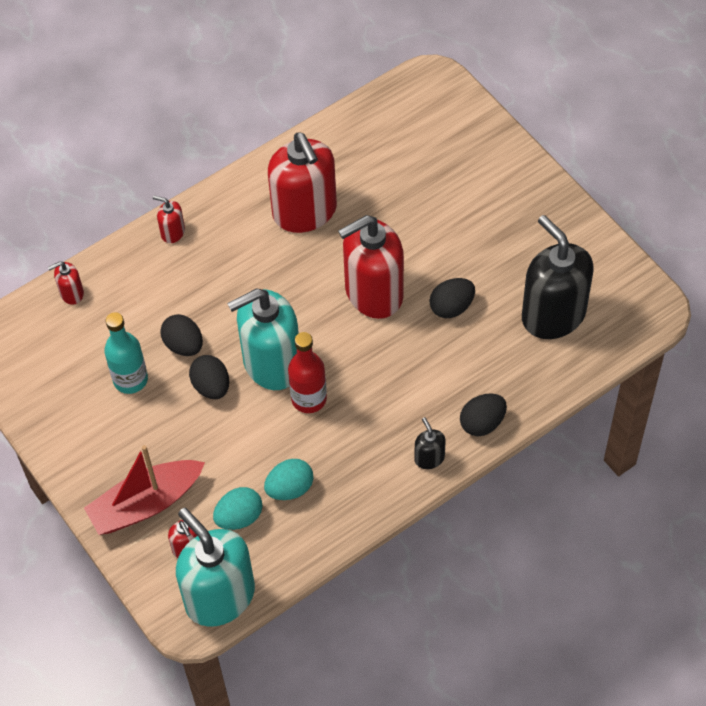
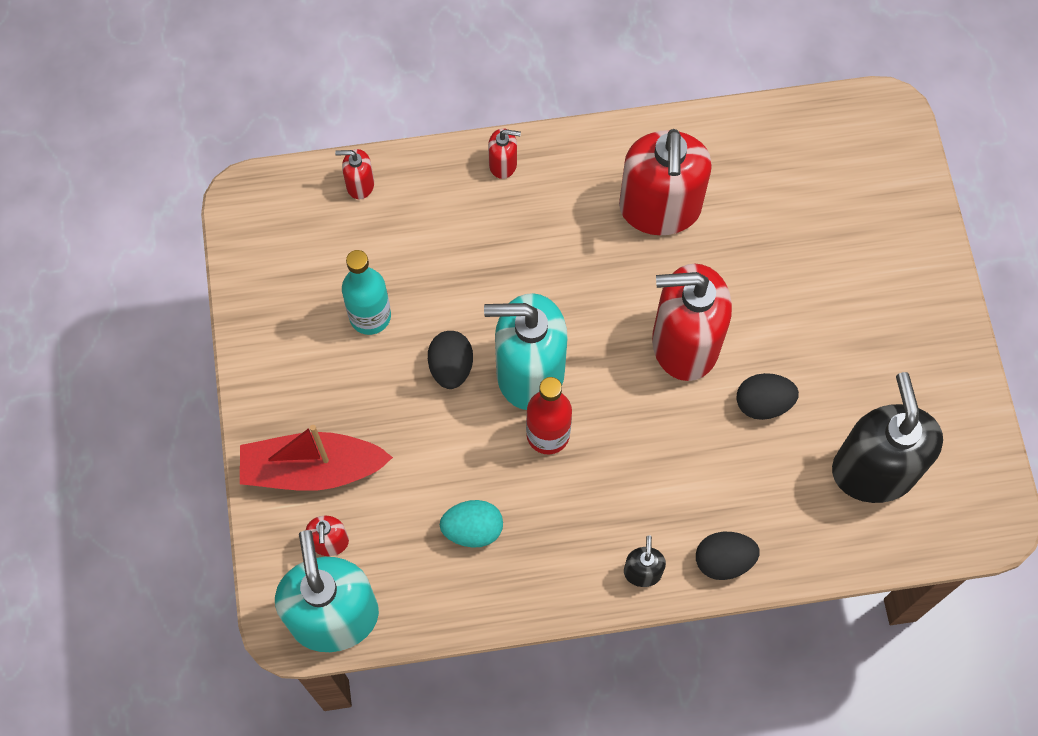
camera: 25 degrees right, 10 degrees up
(172, 232) = (503, 164): red soap dispenser -> red soap dispenser turned 135 degrees clockwise
(184, 345) = (447, 304): black egg -> none
(239, 517) = (402, 535): turquoise egg -> none

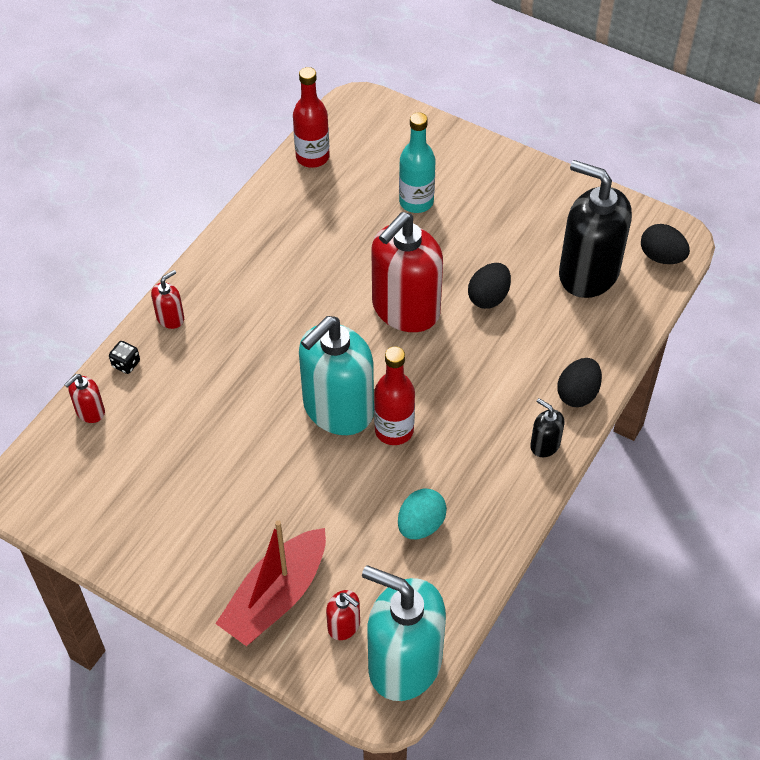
camera: 50 degrees left, 15 degrees down
(370, 316) = (196, 476): turquoise bottle -> turquoise bottle (416, 202)
(428, 171) = (126, 364): none -> black dice
(451, 367) = (286, 453): black egg -> black egg (661, 257)
(659, 208) = (297, 257): red soap dispenser -> none
(784, 127) = (312, 157): none -> red bottle

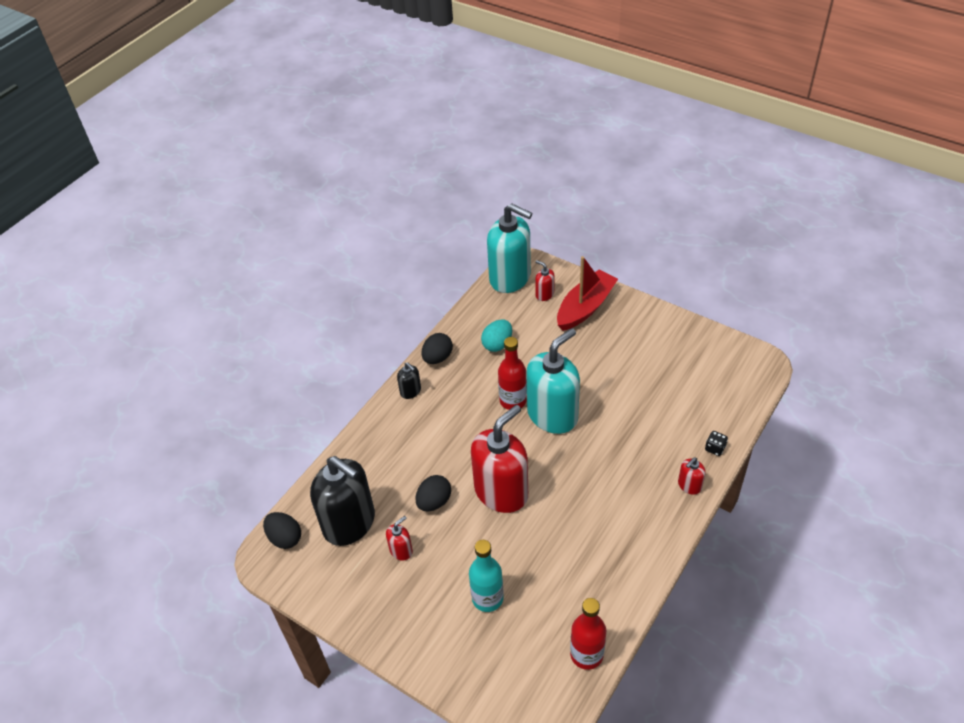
camera: 175 degrees left, 5 degrees down
(90, 411) = (731, 413): red soap dispenser -> red soap dispenser (401, 550)
(577, 394) = (380, 425): black egg -> black egg (437, 358)

